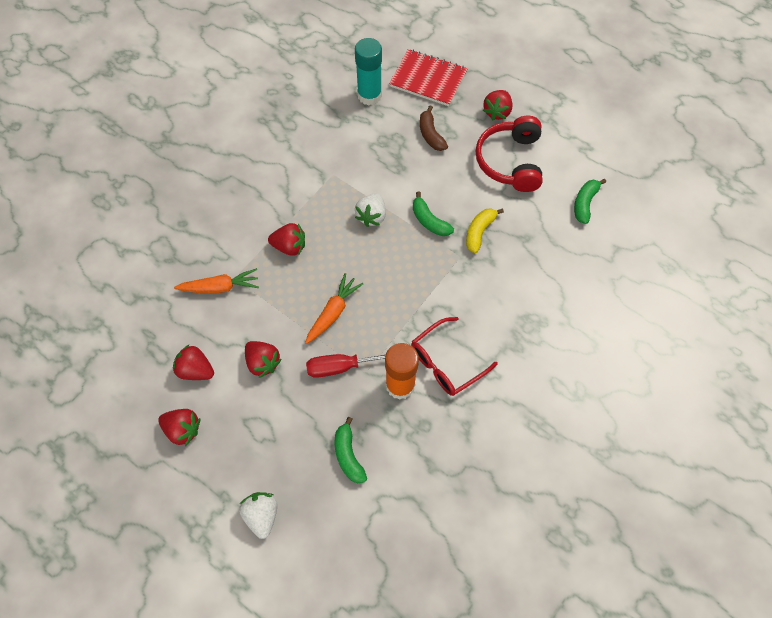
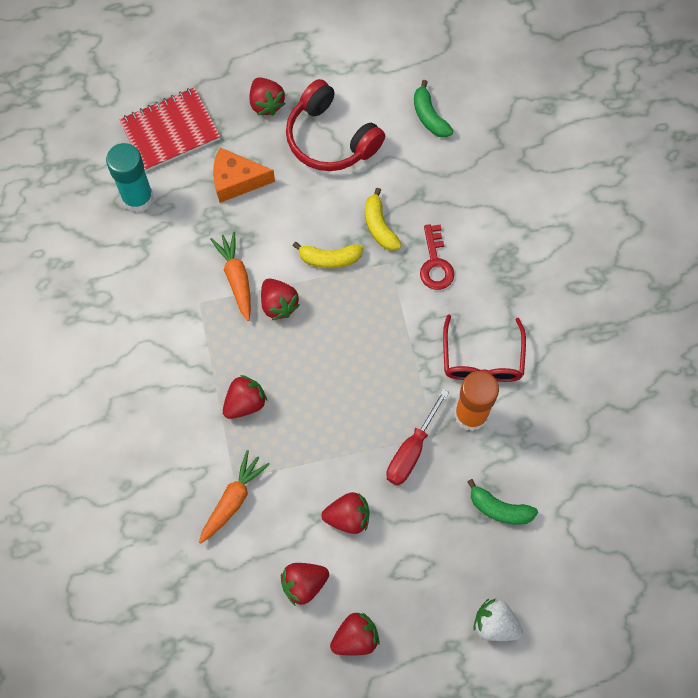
camera: 50 degrees left, 5 degrees up
(333, 312) = (350, 416): orange carrot -> orange carrot (236, 278)
(371, 216) = (278, 304): white strawberry -> red strawberry
(429, 221) = (330, 259): green banana -> yellow banana
(430, 134) = (236, 181): brown banana -> orange cheese
(486, 283) = (435, 263): none -> red key

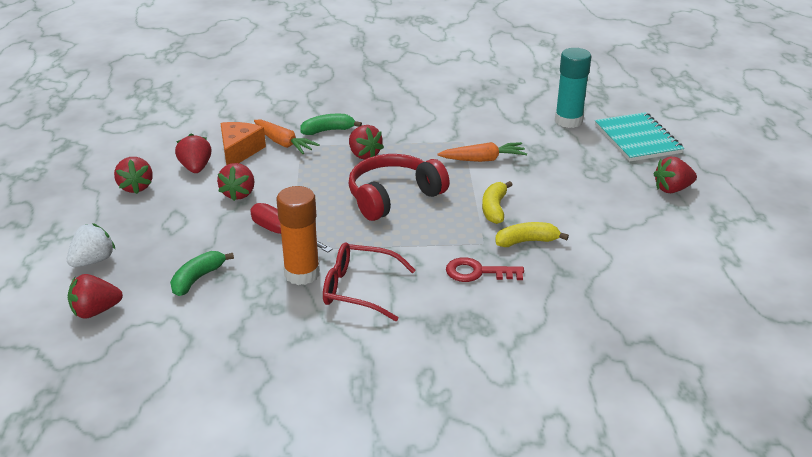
camera: 100 degrees right, 35 degrees down
(170, 131) = (637, 139): red notebook -> turquoise notebook
(236, 181) = (584, 167): orange cheese -> orange cheese (239, 152)
(278, 304) = (452, 178): red strawberry -> red strawberry (96, 311)
(330, 139) = (632, 222): red headphones -> red headphones (393, 197)
(429, 117) = (665, 291): green banana -> green banana (328, 130)

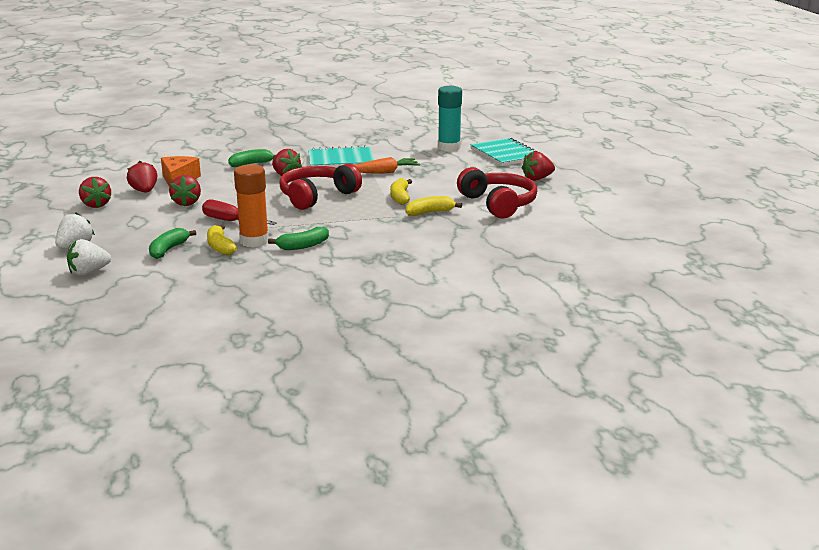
camera: 10 degrees left, 10 degrees down
(96, 311) = (88, 272): red strawberry -> white strawberry
(259, 280) = (220, 247): none -> yellow banana
(283, 143) = (215, 173): orange carrot -> none
(359, 289) = (303, 246): red glasses -> green banana
(434, 132) = (340, 160): none -> turquoise notebook
(477, 272) = (395, 231): red key -> none
(616, 233) = (498, 204): none -> red headphones

